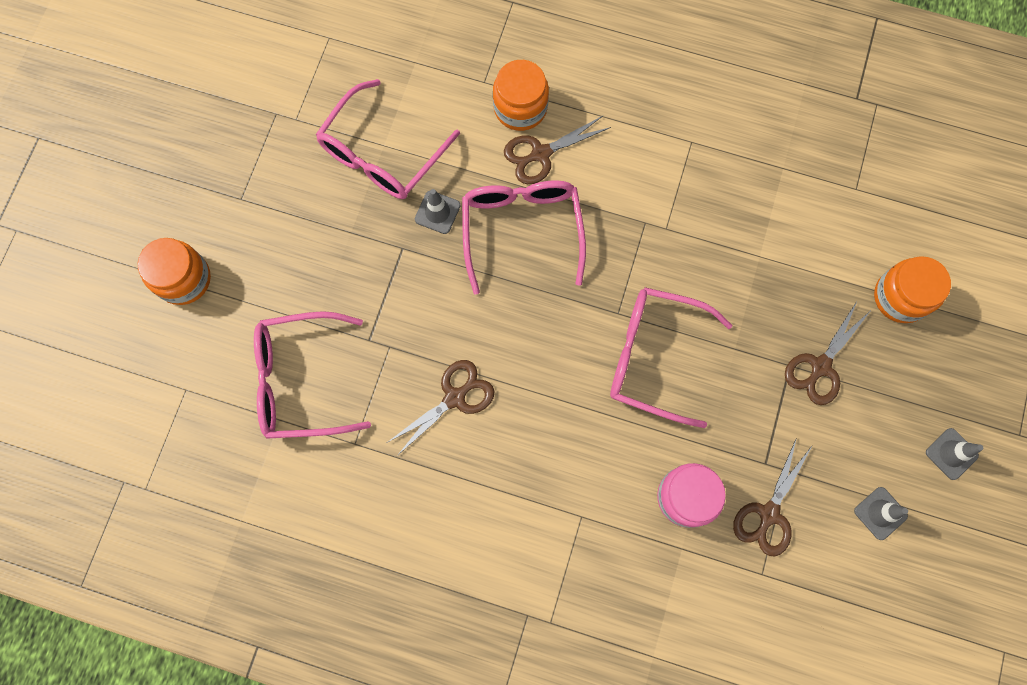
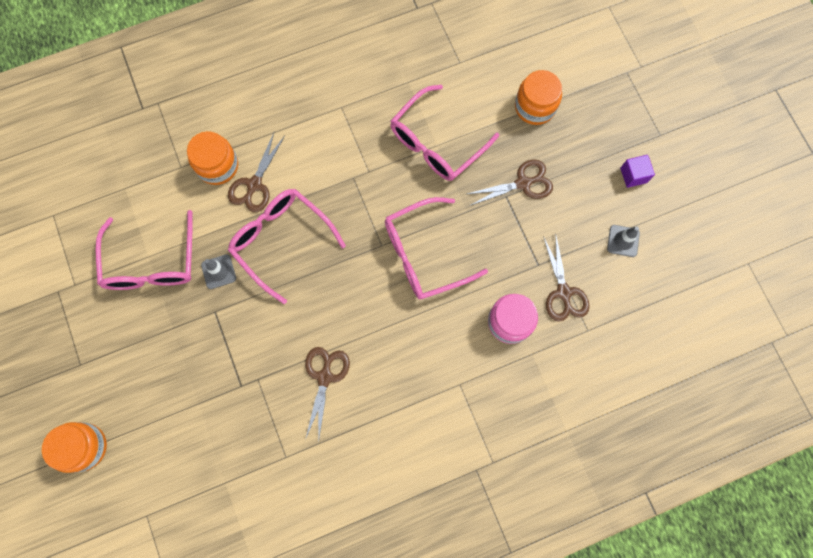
camera: 40 degrees left, 0 degrees up
(301, 380) = (218, 447): pink glasses -> pink glasses (436, 143)
(820, 367) = (523, 183): brown scissors -> brown scissors turned 105 degrees counterclockwise
(951, 454) = (633, 175): grey traffic cone -> purple cube

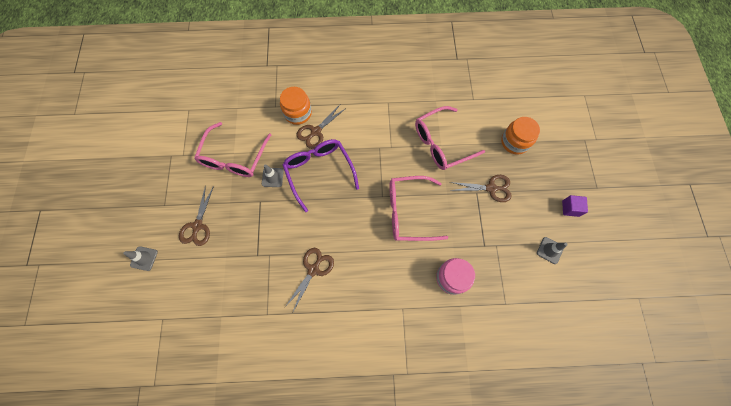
camera: 20 degrees right, 5 degrees down
(84, 447) = (144, 258): orange jar -> grey traffic cone
(281, 241) = (319, 172): pink glasses -> purple glasses
(563, 293) = (496, 271): brown scissors -> brown scissors (197, 226)

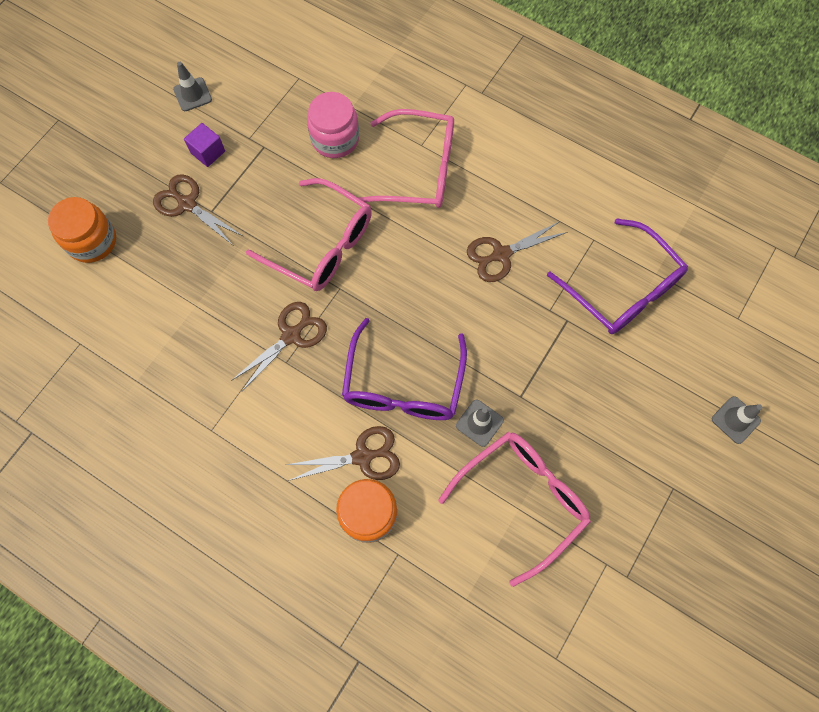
camera: 145 degrees left, 0 degrees up
(197, 226) = (634, 419): brown scissors -> brown scissors (291, 335)
(236, 294) = (622, 288): none -> purple glasses
(441, 144) = (193, 307): pink glasses -> pink glasses (418, 170)
(570, 208) = (117, 119): purple cube -> purple cube (208, 152)

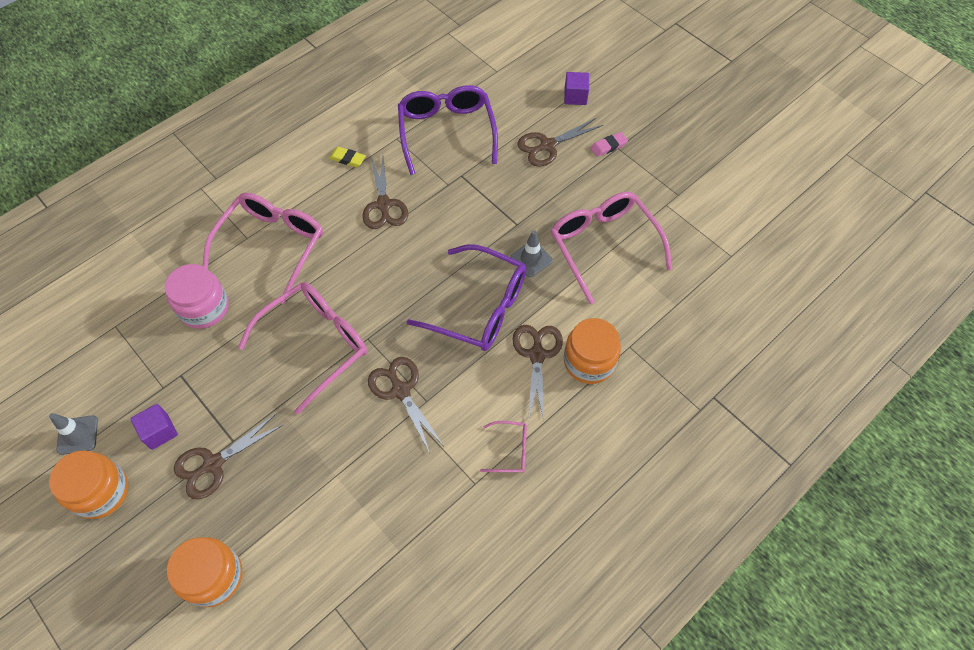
camera: 75 degrees left, 10 degrees down
(148, 132) = (101, 491): none -> orange jar
(251, 455) = (510, 450): none -> pink glasses
(548, 201) = (347, 159): none -> yellow eraser
(622, 288) = (446, 132): purple glasses -> purple glasses turned 75 degrees counterclockwise
(645, 404) = (547, 146): none -> brown scissors
(671, 476) = (608, 146): none -> pink eraser
(735, 420) = (575, 96): grey traffic cone -> purple cube

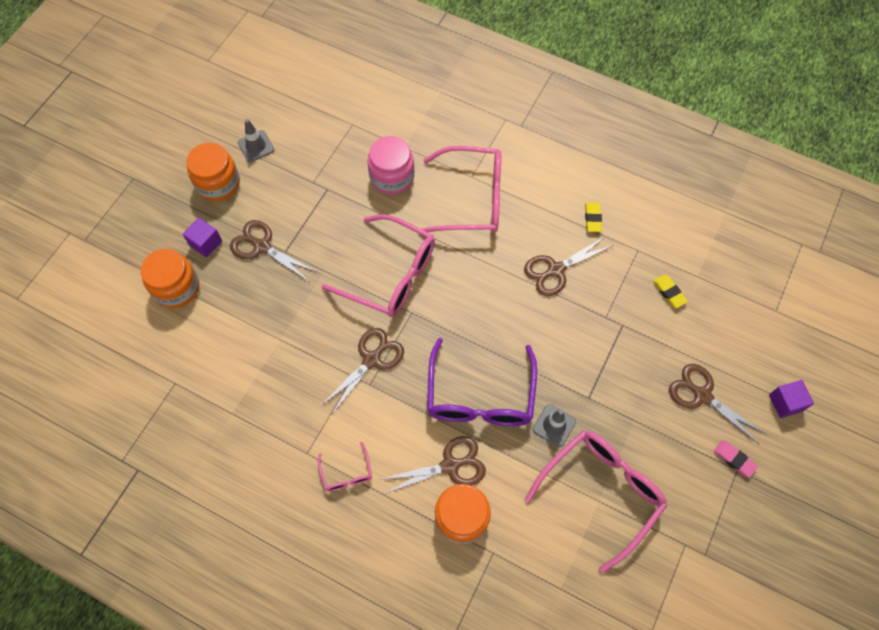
camera: 70 degrees right, 5 degrees up
(159, 431) = (276, 198): purple cube -> purple cube (205, 243)
(446, 132) = (669, 292): purple glasses -> yellow eraser

